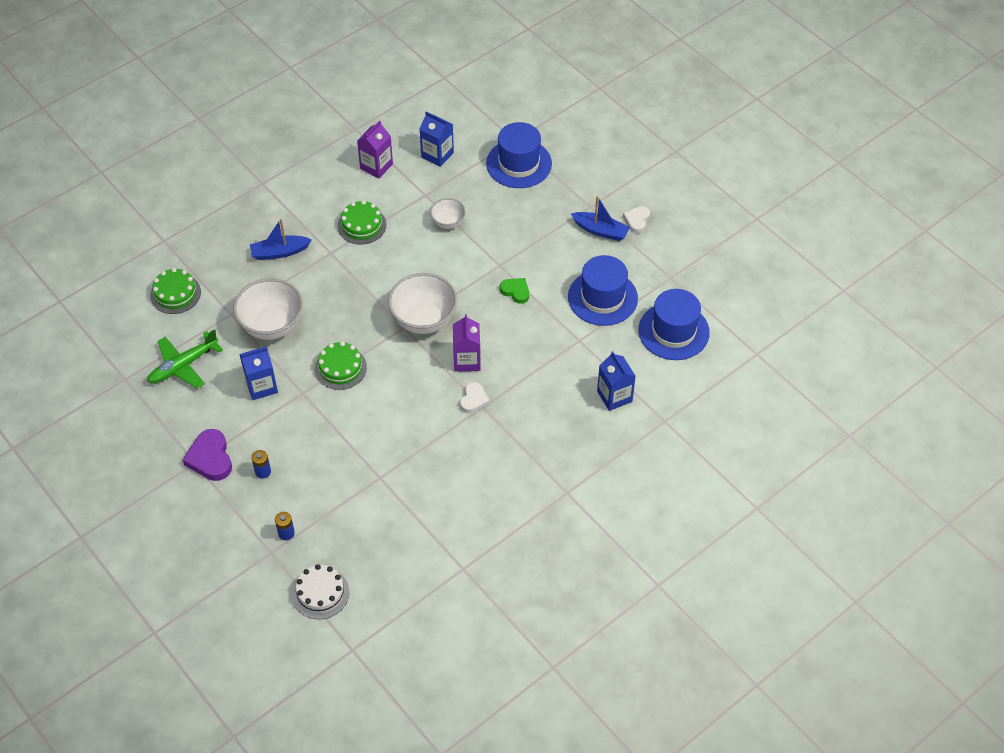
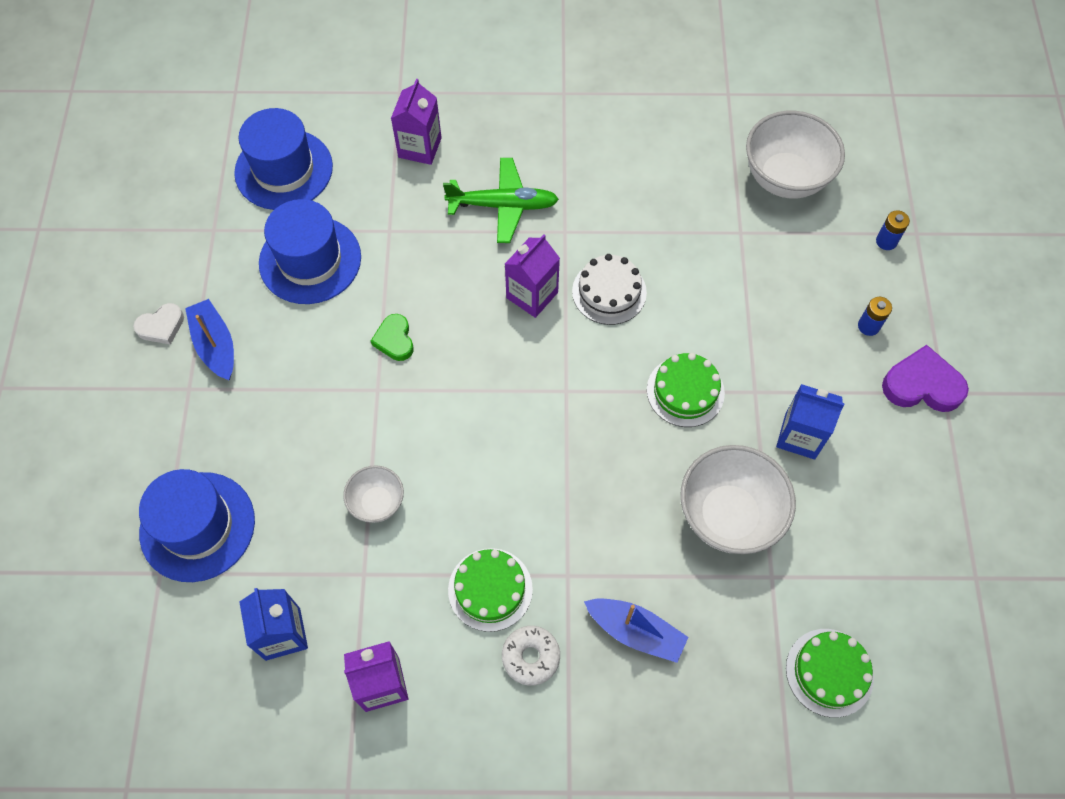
camera: 140 degrees left, 10 degrees up
(183, 365) = (884, 540): green plane -> green plane (502, 205)
(210, 458) = (922, 385): purple heart -> purple heart turned 105 degrees counterclockwise
(320, 214) = (531, 657): none -> white donut
(320, 593) = (889, 161): white cake -> white cake (609, 292)
(424, 320) = (534, 382): white bowl -> white bowl (785, 178)
(474, 400) = (567, 245): white heart -> none
(614, 396) = (420, 147): blue carton -> purple carton

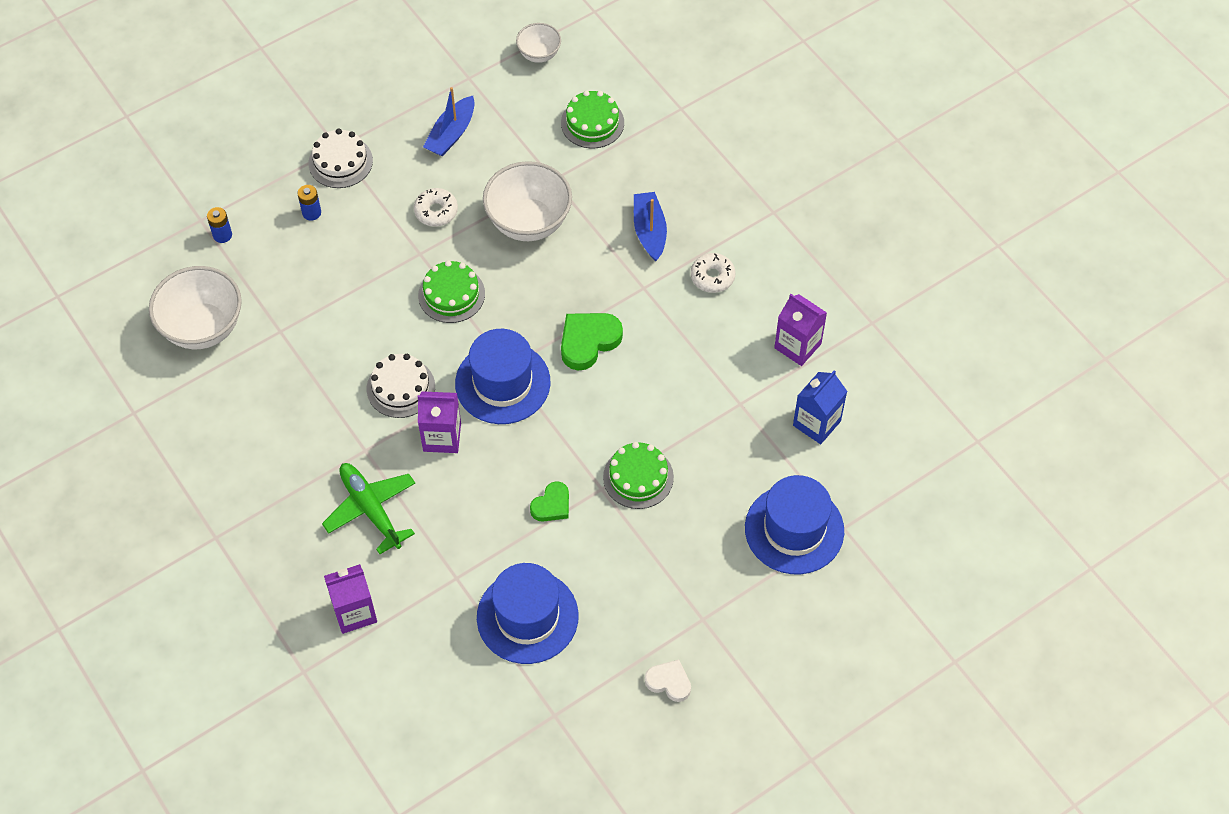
camera: 125 degrees left, 5 degrees down
(215, 345) = (653, 628): blue boat -> blue boat (451, 134)
(284, 170) = (454, 705): blue hat -> blue hat (502, 383)
(377, 503) = (685, 429): white bowl -> white bowl (539, 54)
(490, 589) = (688, 325): green cake -> green cake (638, 477)
(541, 479) = (588, 341): none -> green heart
(800, 436) = (436, 211): blue carton -> white donut
(922, 385) = (340, 162): purple heart -> white cake

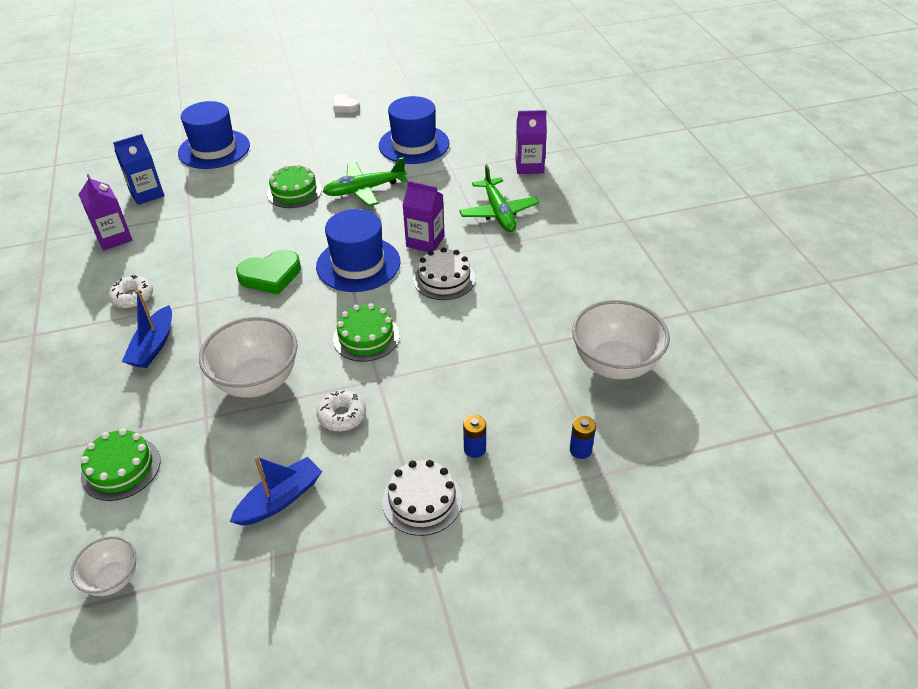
camera: 160 degrees left, 15 degrees down
(552, 505) = (365, 190): green heart -> green plane

